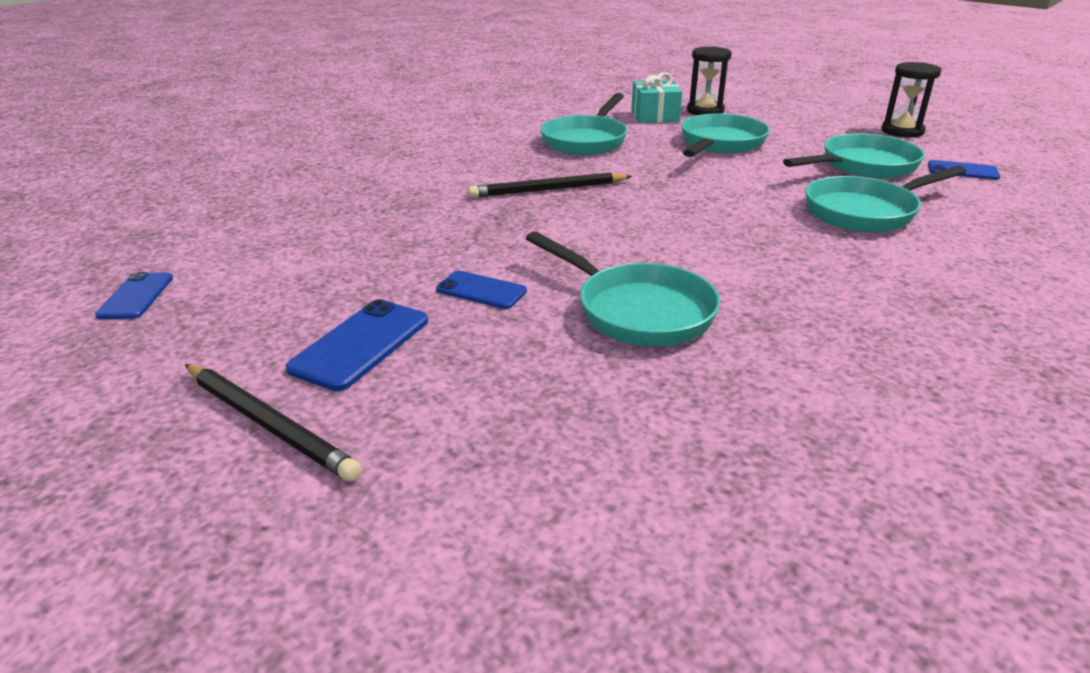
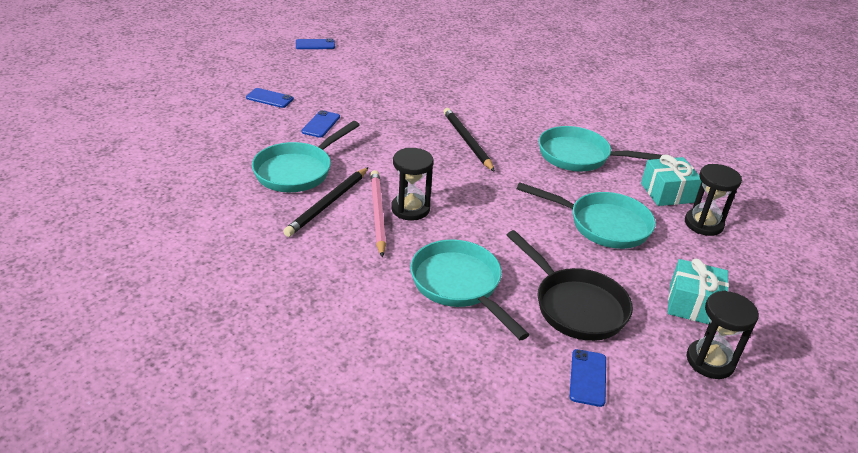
camera: 80 degrees right, 5 degrees up
(269, 423) = (213, 87): black pencil -> black pencil (328, 204)
(360, 344) = (269, 98): blue phone -> blue phone, size x0.66
(722, 230) = (410, 209): none -> black hourglass
(741, 251) = (377, 214): none -> pink pencil
(830, 128) = (693, 304): none -> turquoise gift
(863, 166) = (575, 306): turquoise pan -> black pan

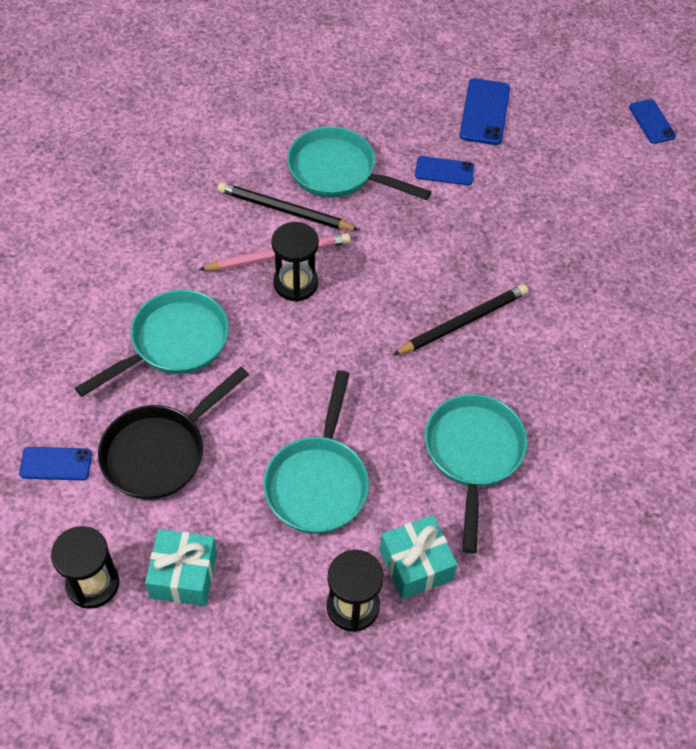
camera: 80 degrees right, 20 degrees up
(269, 98) = (484, 112): blue phone -> blue phone, size x1.51

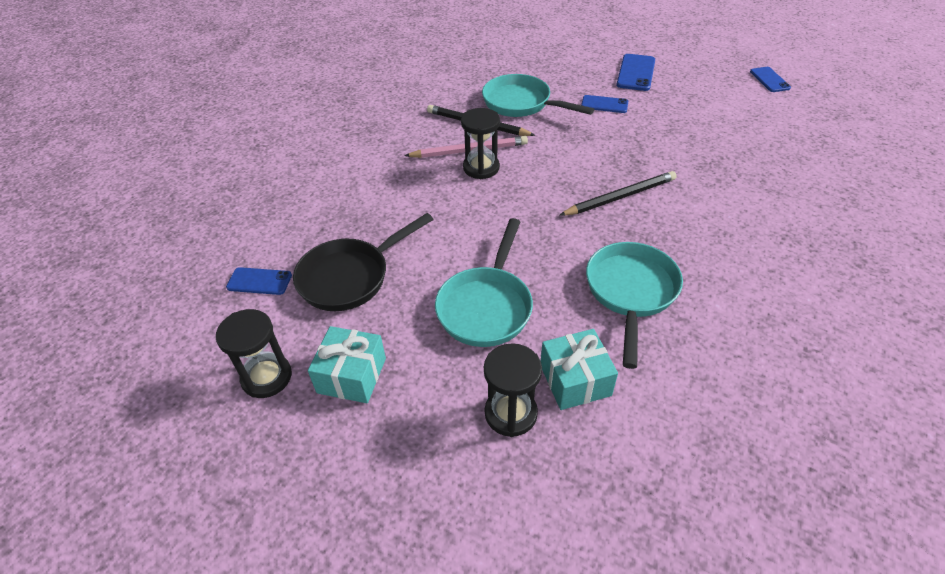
camera: 10 degrees right, 10 degrees down
(173, 343) = (376, 203): turquoise pan -> none

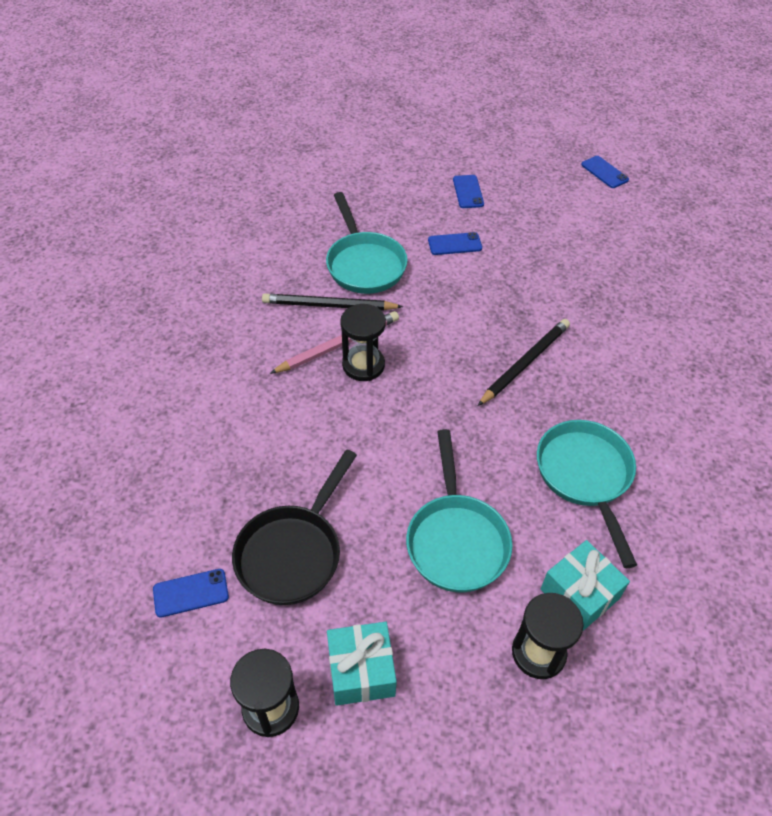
camera: 25 degrees left, 5 degrees up
(521, 103) = (364, 264): turquoise pan -> turquoise pan turned 120 degrees counterclockwise
(636, 73) = (468, 192): blue phone -> blue phone, size x0.66

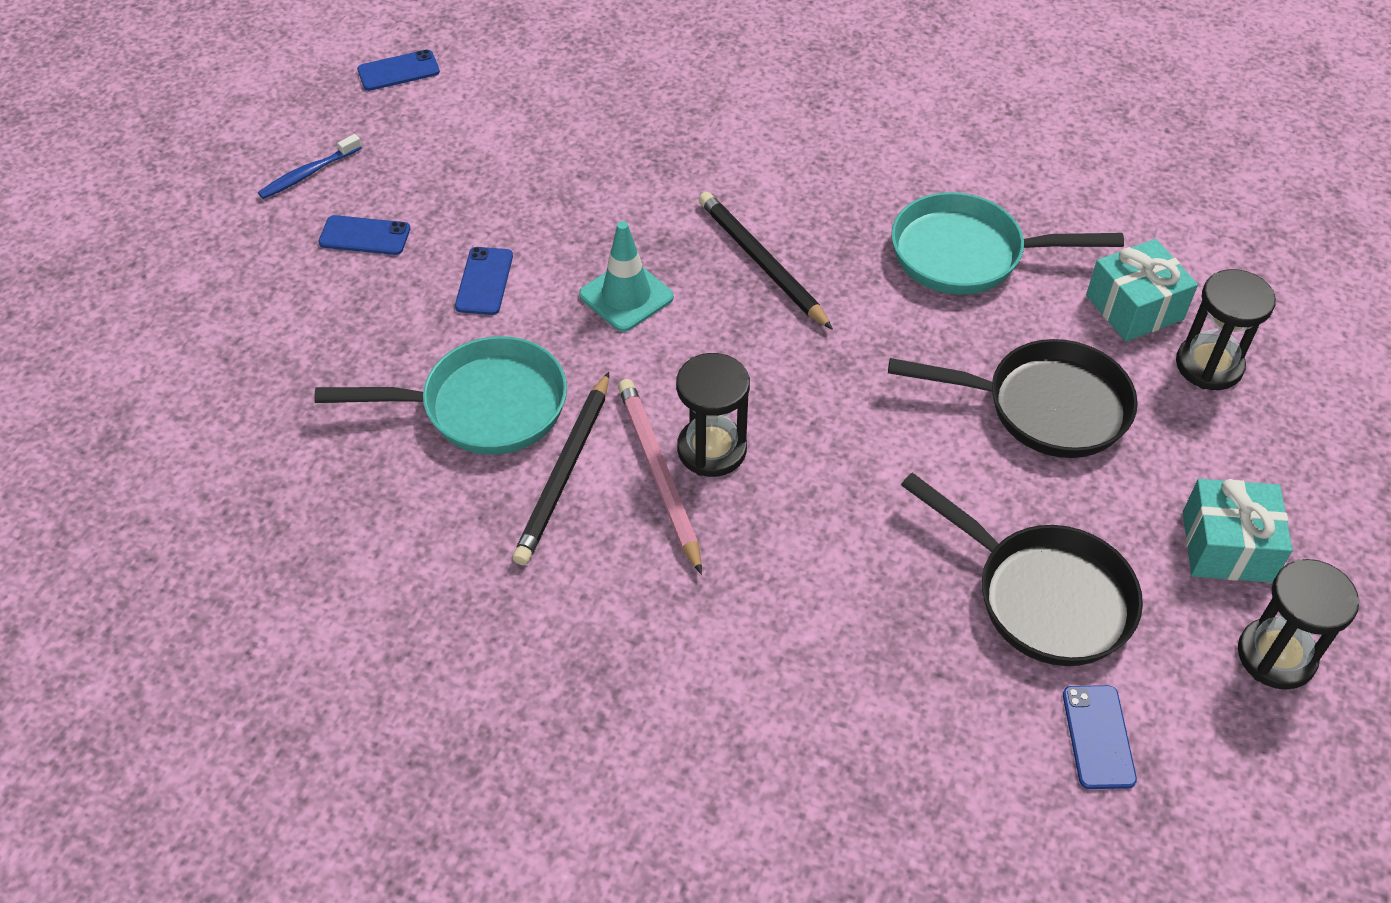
camera: 75 degrees left, 0 degrees up
(456, 540) = (1045, 407): turquoise pan -> black pan
(468, 305) = (626, 296): none -> turquoise traffic cone
(504, 160) = (308, 173): none -> blue toothbrush

